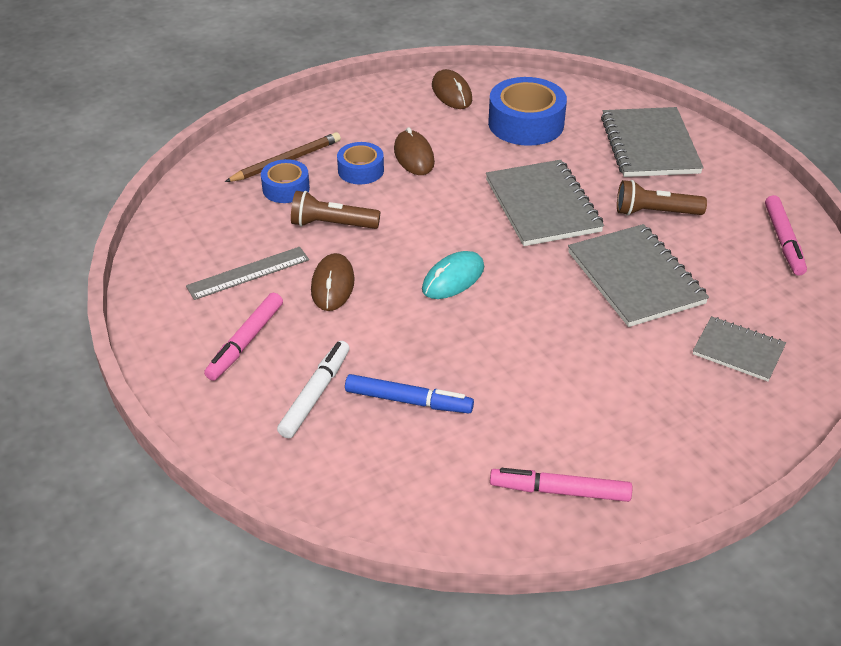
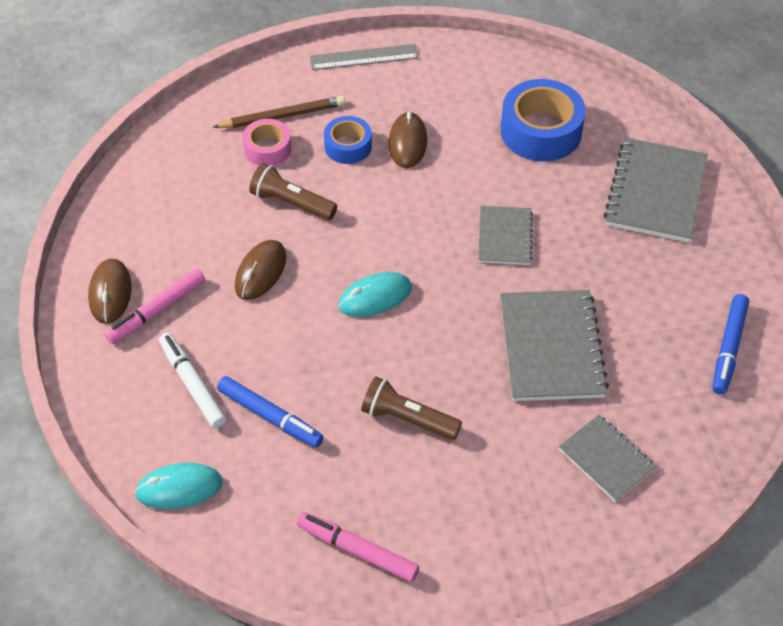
camera: 20 degrees right, 10 degrees up
(248, 273) = (191, 237): grey ruler -> grey ruler (364, 57)
(286, 188) = (267, 149): blue tape -> pink tape
(315, 394) = (192, 384): white marker -> white marker turned 75 degrees counterclockwise
(350, 488) = (179, 488): none -> turquoise mouse
(451, 93) = (484, 73): brown mouse -> brown mouse (110, 293)
(542, 205) = (505, 237): grey notebook -> grey notebook, size x0.59
(655, 212) = (614, 277): brown flashlight -> brown flashlight (408, 419)
(783, 241) = (728, 348): pink marker -> blue marker

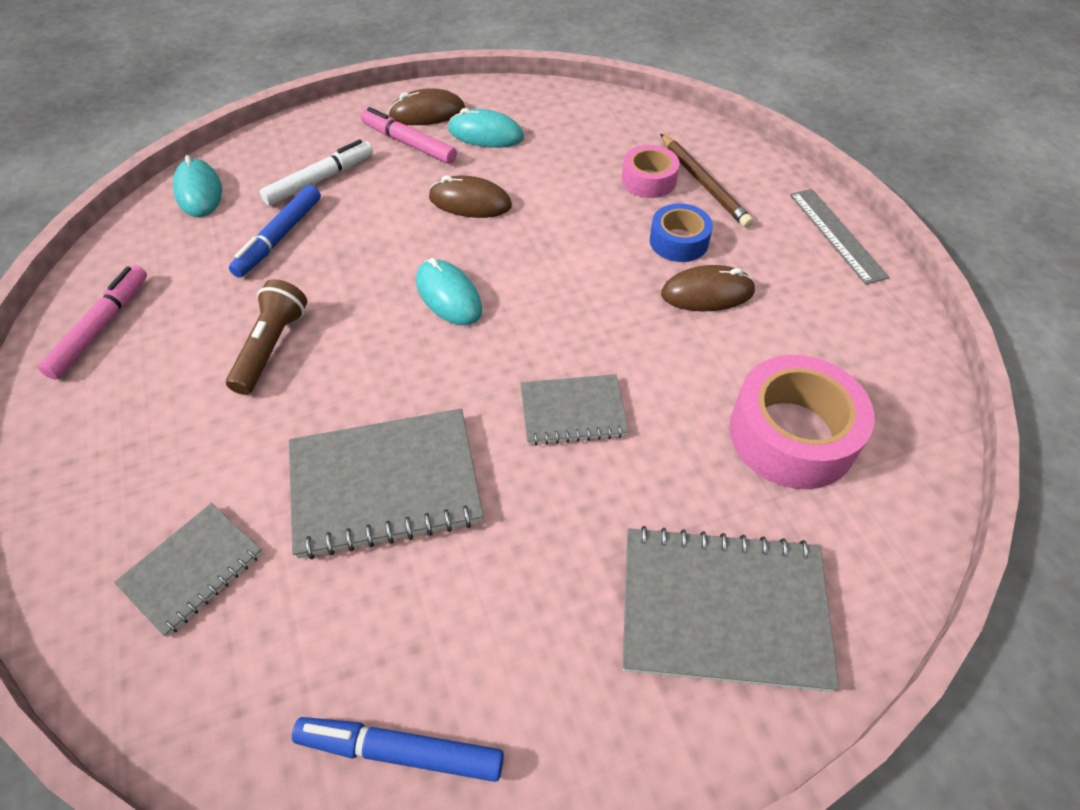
camera: 80 degrees right, 0 degrees up
(163, 250) = (486, 134): none -> turquoise mouse
(291, 203) = (574, 209): brown flashlight -> none
(541, 131) = (792, 435): blue tape -> pink tape

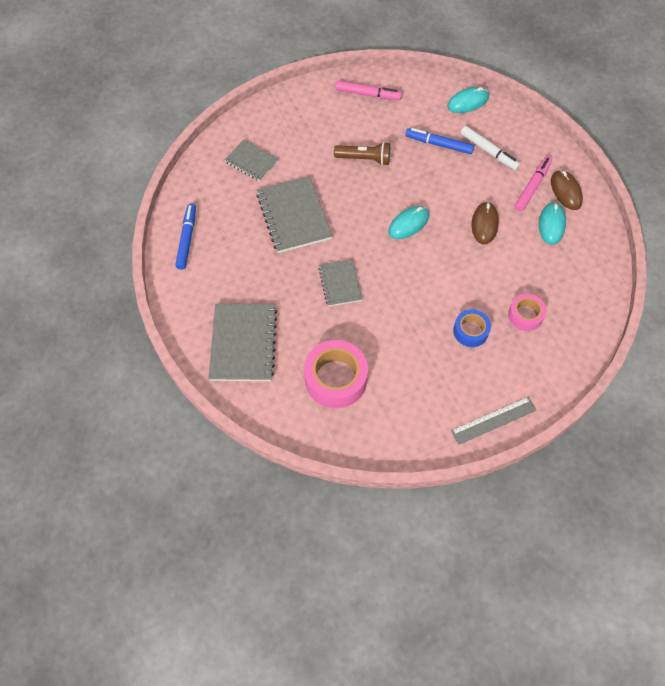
camera: 85 degrees right, 10 degrees up
(703, 183) = (529, 346): brown pencil -> none
(707, 293) = (429, 345): brown mouse -> none

